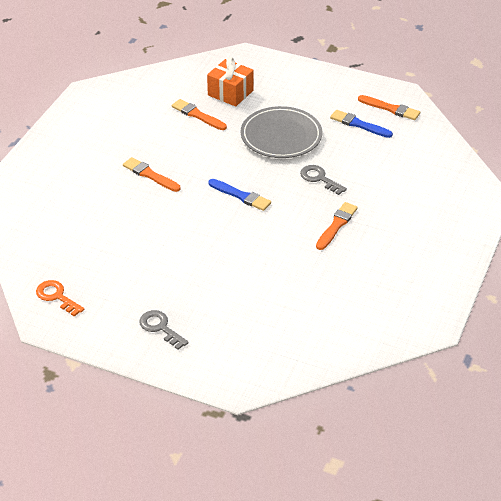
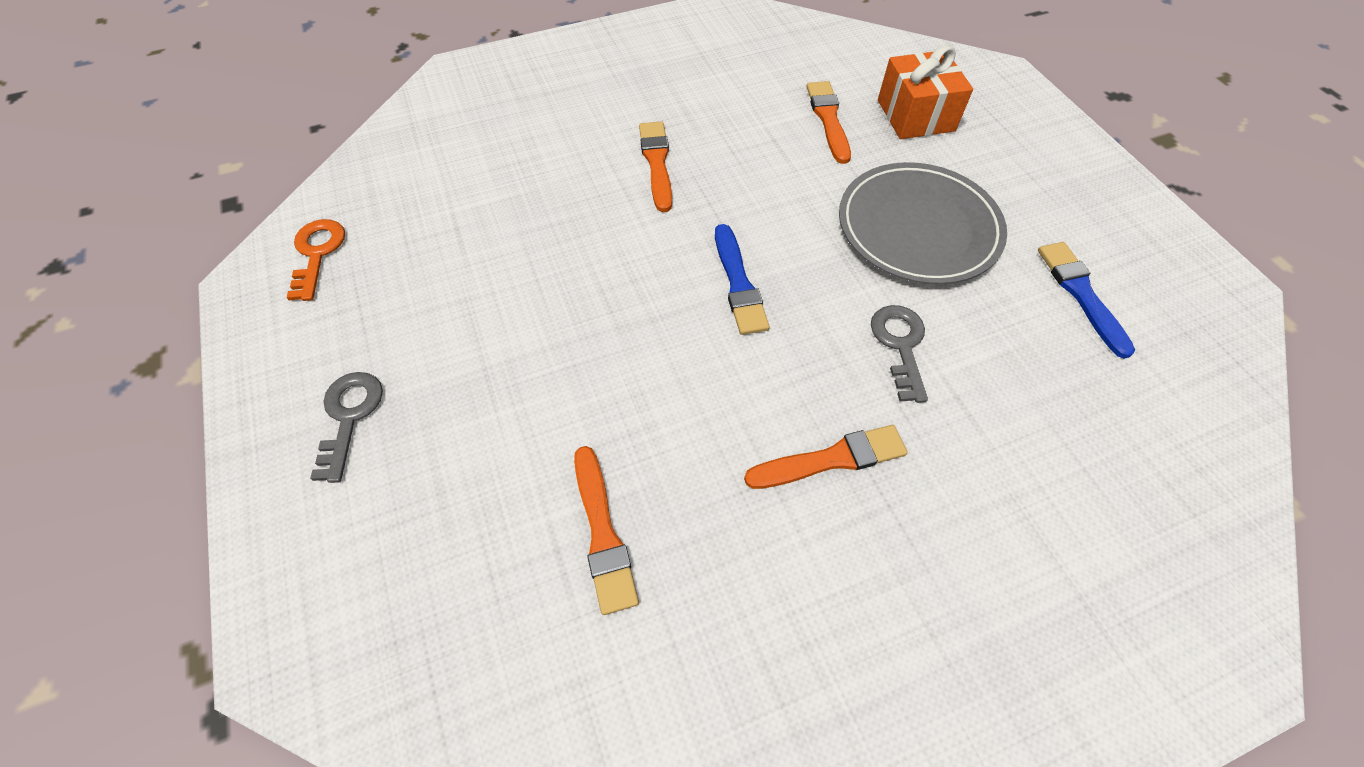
camera: 45 degrees right, 15 degrees up
(390, 109) = (1176, 304): orange brush -> orange brush (602, 533)

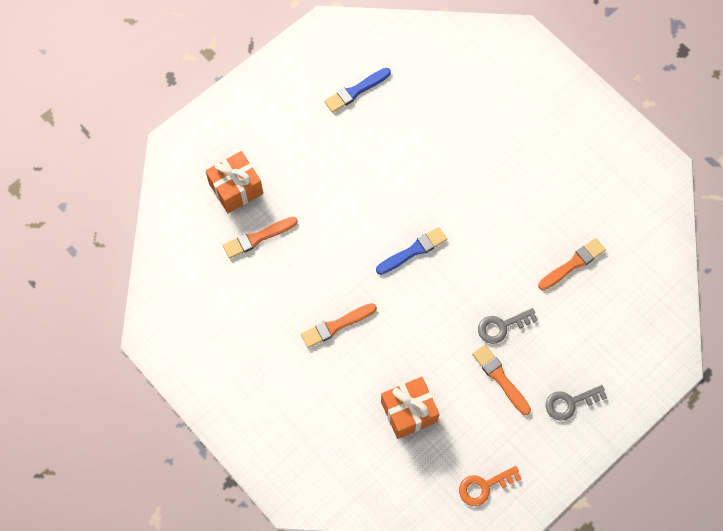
camera: 110 degrees left, 10 degrees up
(484, 203) = (409, 412): none -> orange gift
(830, 459) = (498, 184): orange brush -> orange brush (500, 378)
(900, 345) = (422, 167): grey key -> grey key (501, 326)
(918, 228) = (337, 171): grey plate -> none

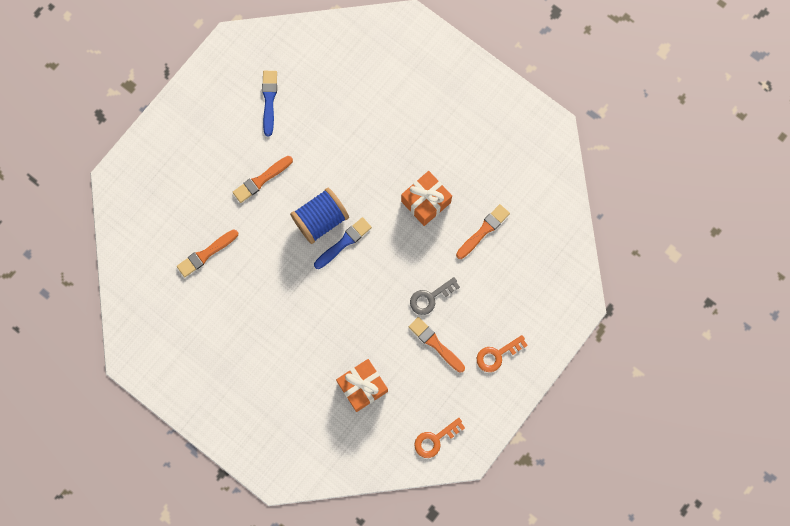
camera: 10 degrees left, 10 degrees up
(236, 188) = (178, 211): orange gift -> orange gift (426, 202)
(336, 325) = (288, 321): orange brush -> orange brush (261, 180)
(356, 91) = (269, 100): blue brush -> blue brush turned 135 degrees clockwise
(391, 222) = (320, 220): none -> blue spool
(570, 403) = (497, 355): grey key -> orange key

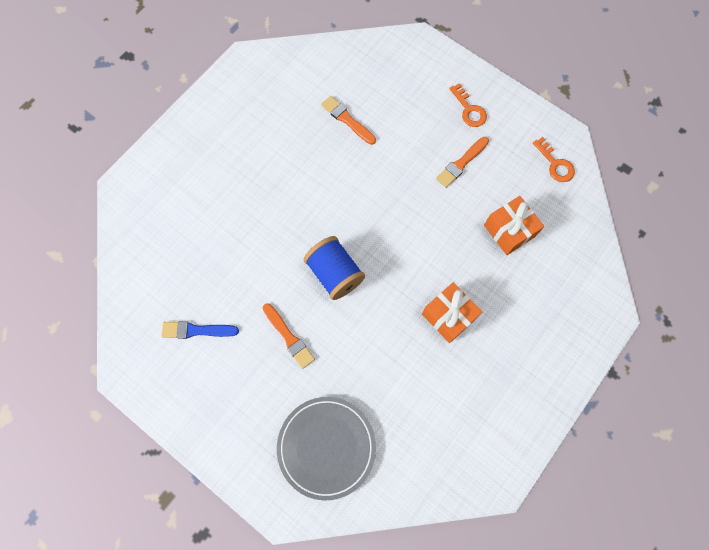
camera: 90 degrees left, 5 degrees down
(165, 214) = (326, 447): none -> grey plate
(206, 254) = (373, 396): orange brush -> none
(343, 243) = (359, 250): blue brush -> none
(426, 202) = (317, 171): orange gift -> orange gift (448, 316)
(430, 298) = (415, 168): grey key -> none

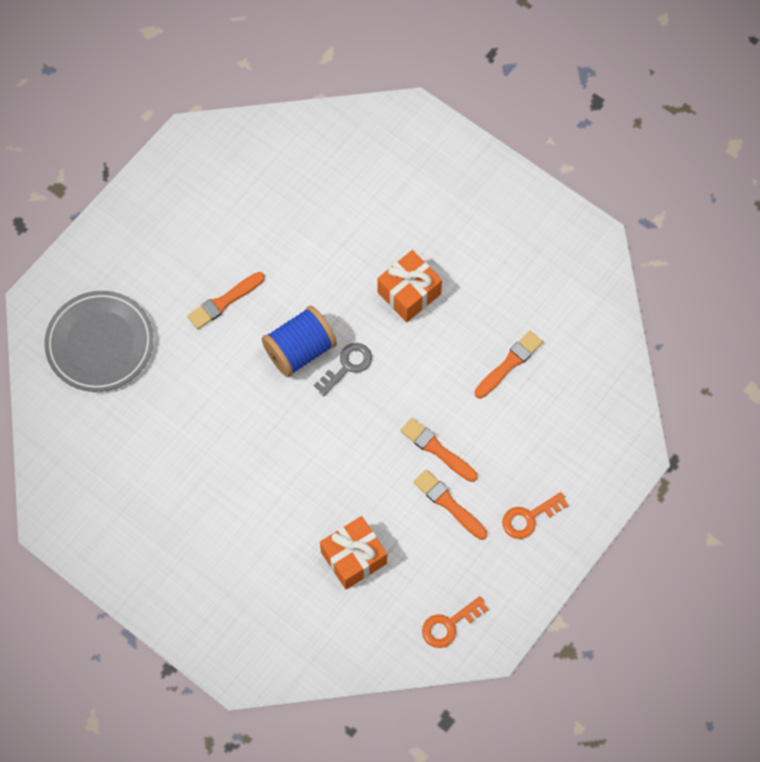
camera: 90 degrees right, 5 degrees down
(197, 330) = (235, 206): blue brush -> none
(349, 236) = (347, 366): none -> grey key
(418, 171) = (437, 449): none -> orange brush
(448, 316) = (244, 478): orange gift -> orange gift (409, 293)

